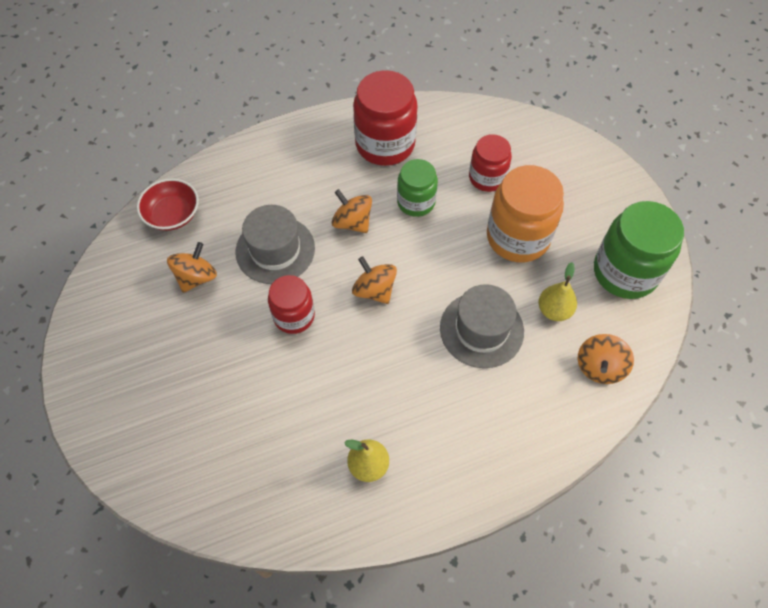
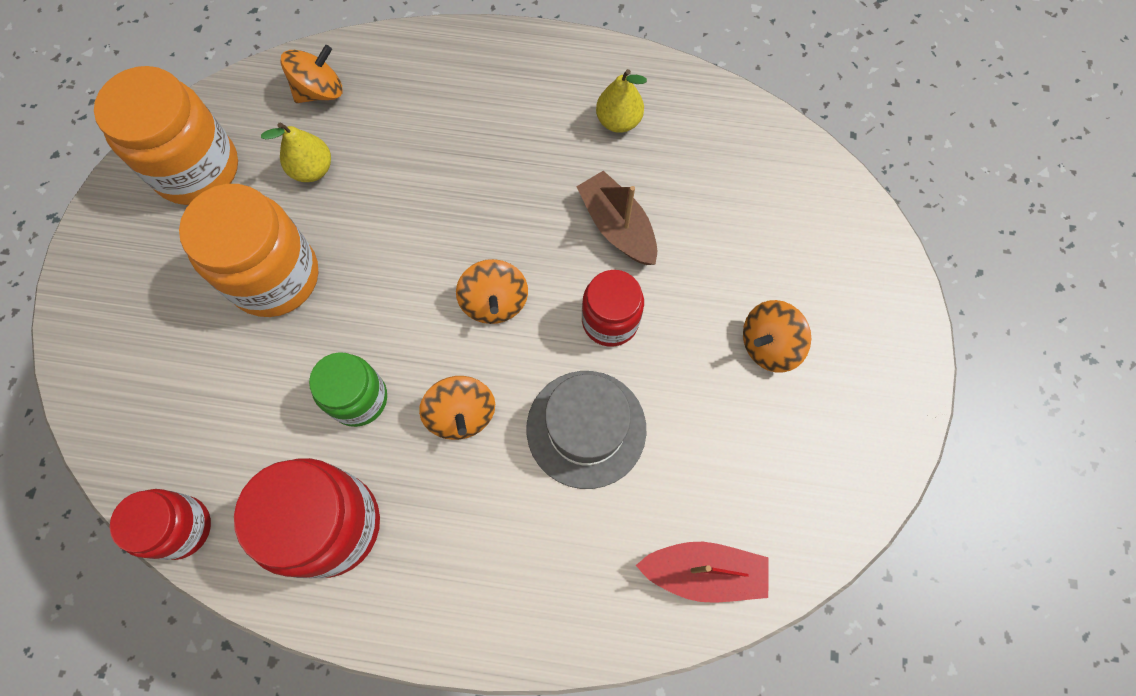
camera: 150 degrees left, 10 degrees up
(172, 214) = (703, 572): red bowl -> red boat
(196, 277) = (709, 444): orange spinning top -> orange spinning top (768, 345)
(323, 380) = (617, 227): none -> brown boat
(481, 329) = (407, 191): grey hat -> none
(487, 178) = (239, 383): red jar -> red jar (181, 527)
(625, 272) = (197, 169): green jar -> orange jar

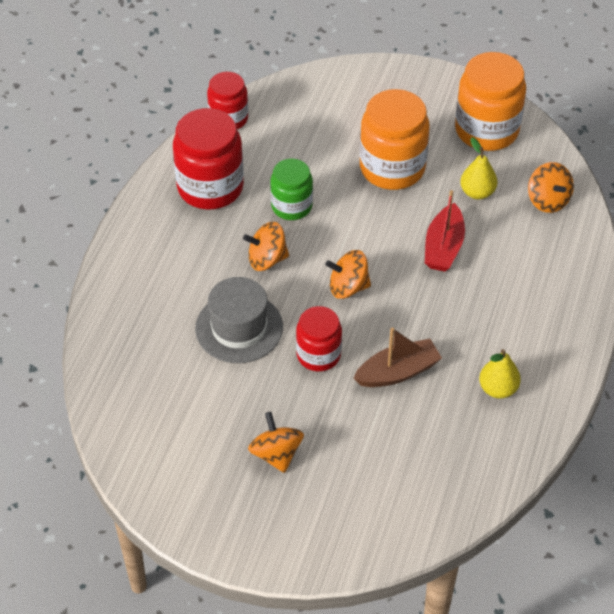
camera: 100 degrees right, 20 degrees down
(703, 572) = (121, 378): red boat -> red boat (443, 247)

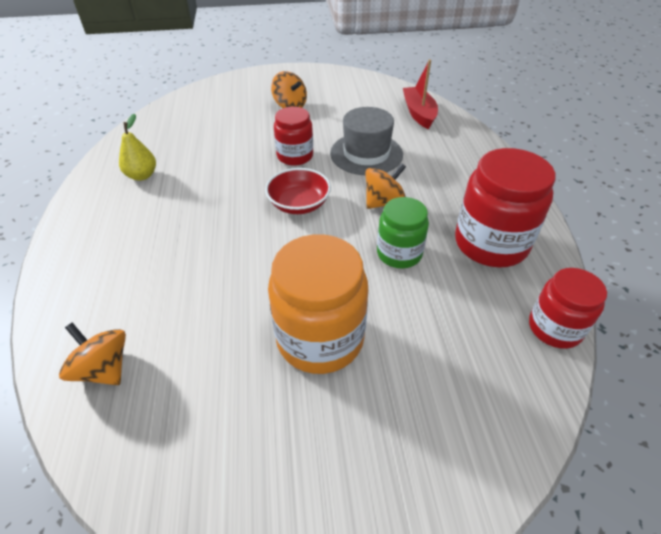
camera: 155 degrees right, 5 degrees down
(348, 287) = (299, 204): orange spinning top -> red bowl
(398, 372) = (228, 163): brown boat -> none
(443, 247) = (222, 267): red boat -> red boat (419, 113)
(477, 192) = (201, 345): yellow pear -> none
(486, 130) = (212, 459): orange jar -> none

